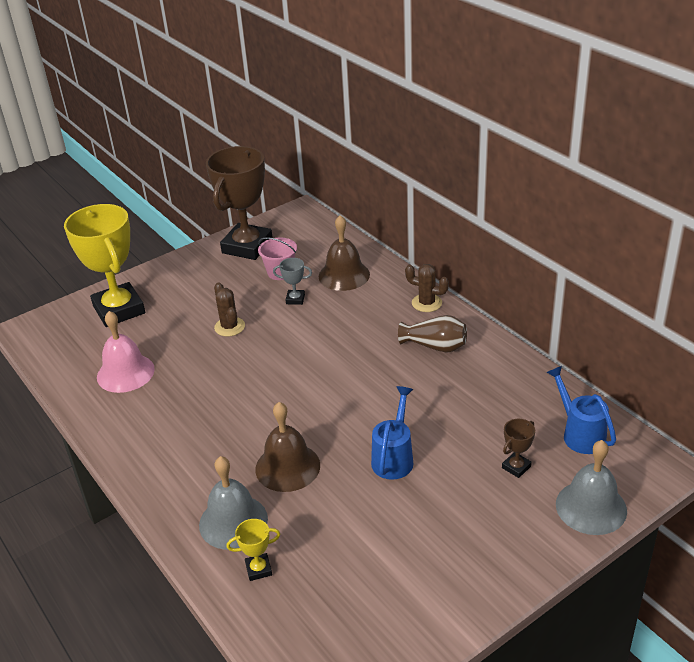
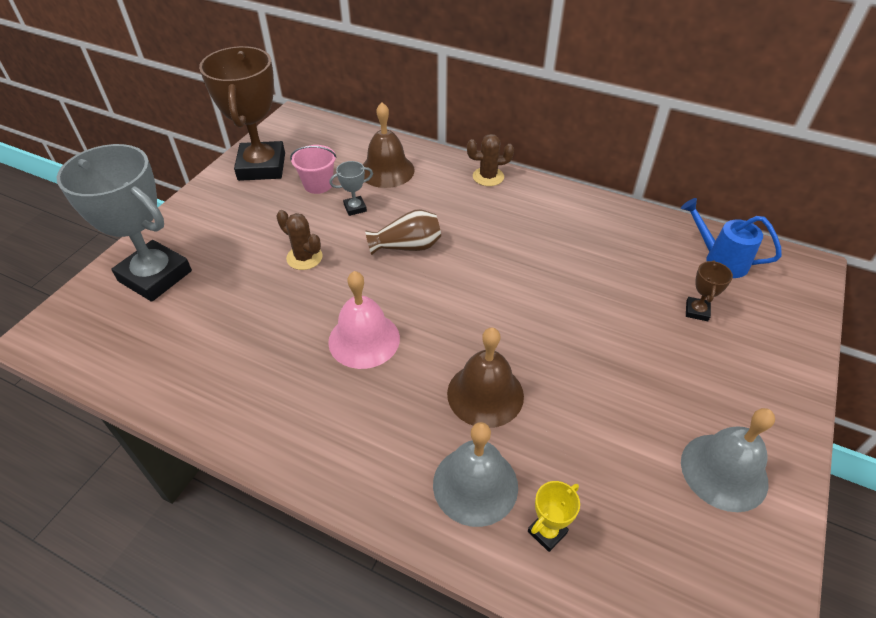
camera: 30 degrees left, 10 degrees up
(119, 310) = (155, 276): yellow trophy -> grey trophy
(125, 373) = (215, 349): pink bell -> pink bell (364, 339)
(394, 458) = (583, 343): blue watering can -> none
(435, 346) = (529, 216): brown vase -> brown vase (407, 246)
(591, 507) = (788, 326): grey bell -> grey bell (724, 471)

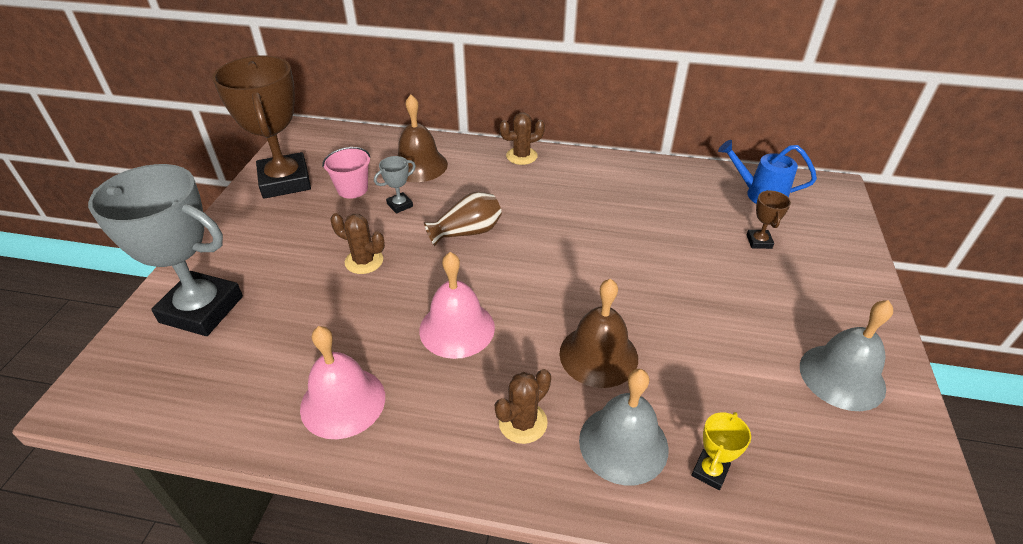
camera: 15 degrees left, 5 degrees down
(242, 386) = (343, 402): none -> pink bell
(390, 442) = (523, 422): none -> brown cactus

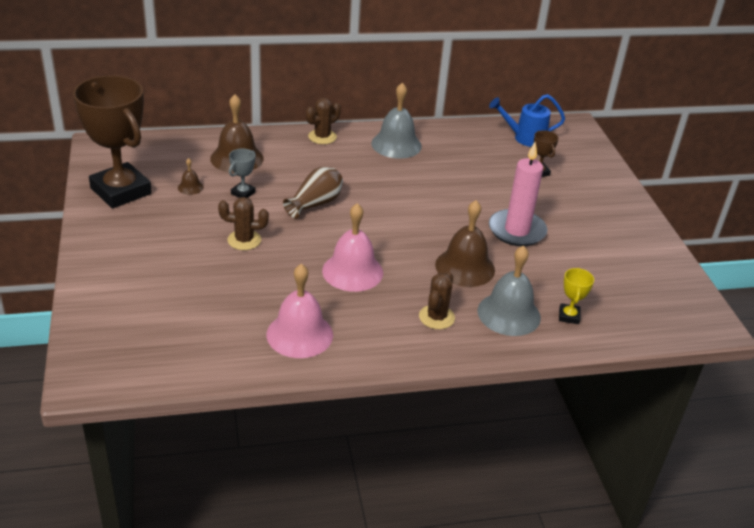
camera: 25 degrees left, 5 degrees down
(202, 309) = (131, 301): grey trophy -> none
(352, 189) = (190, 187): pink bucket -> brown bell
(693, 317) = (517, 231): none -> pink candle
(842, 376) = (625, 247): grey bell -> grey bell (396, 144)

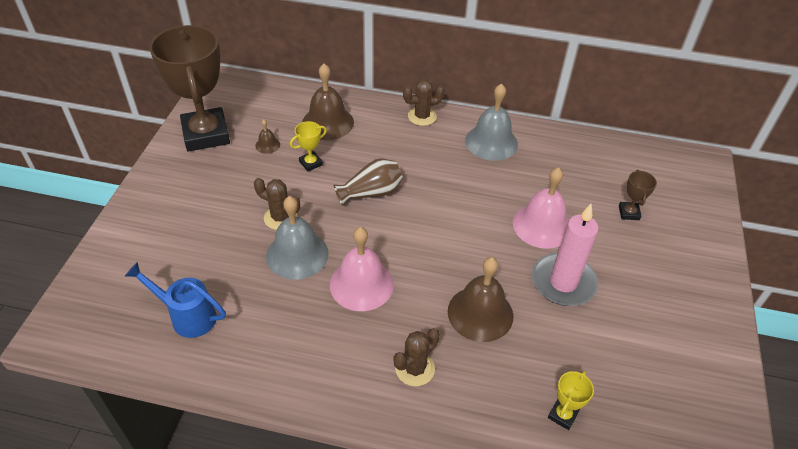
camera: 25 degrees right, 10 degrees up
(243, 193) = (311, 163): grey trophy -> yellow trophy
(299, 334) = (267, 345): pink bell -> pink bell (542, 225)
(509, 314) = (495, 389): grey bell -> grey bell (297, 254)
(525, 138) = (636, 165): blue watering can -> blue watering can (188, 316)

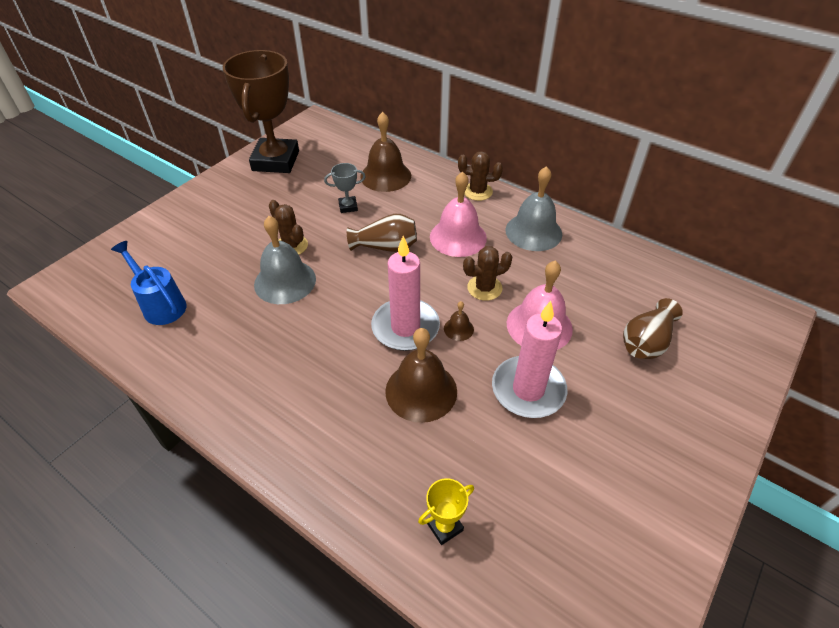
camera: 25 degrees right, 0 degrees up
(267, 145) = (321, 182): brown bell -> brown bell (458, 329)
(311, 163) = (348, 207): yellow trophy -> grey trophy
(361, 284) = (324, 326): pink bell -> pink bell (458, 237)
(415, 369) = (323, 421): brown cactus -> brown cactus (484, 288)
(434, 262) = (405, 327): none -> pink candle
(629, 213) = (646, 342): brown trophy -> brown vase

